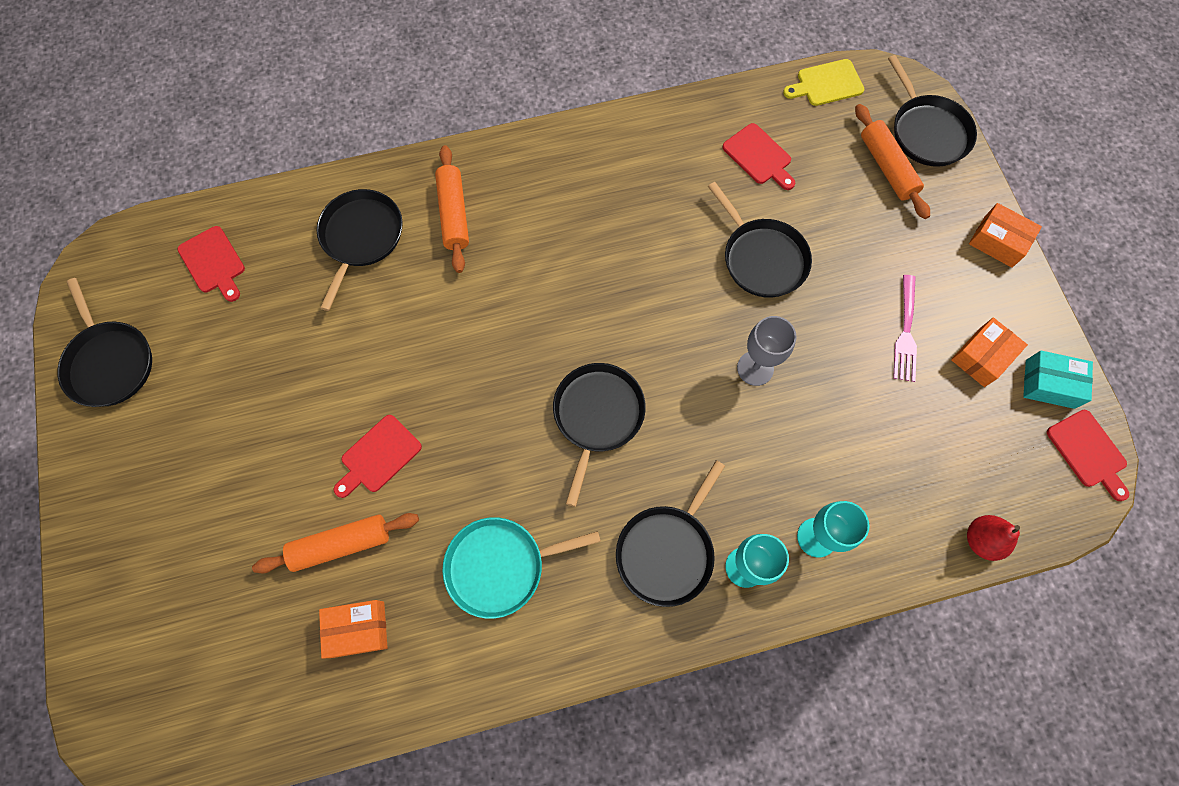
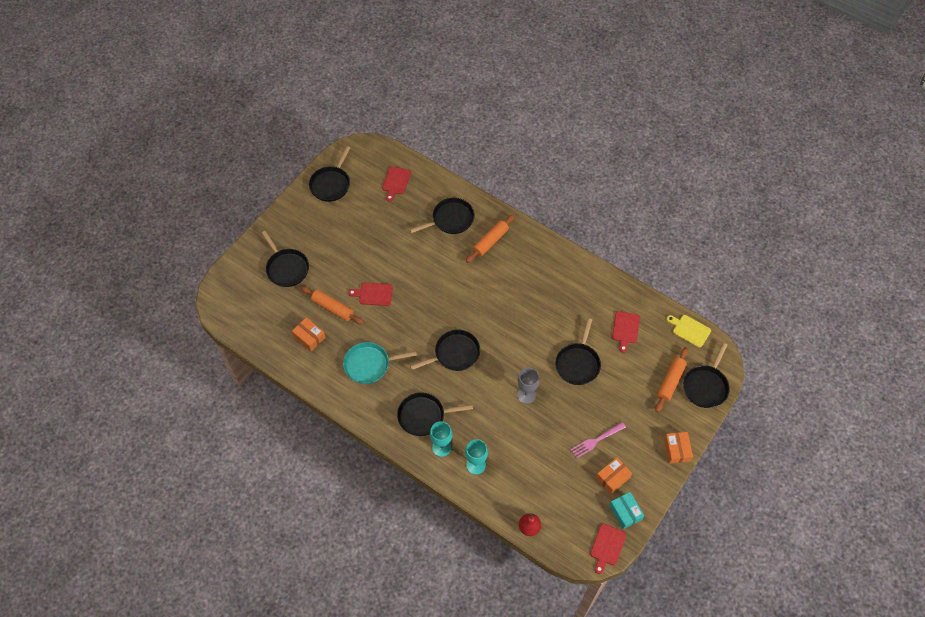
camera: 50 degrees right, 10 degrees down
(189, 563) = (286, 268): none -> black pan
(500, 566) = (369, 364): turquoise pan -> turquoise pan turned 45 degrees counterclockwise
(982, 357) = (613, 478): orange box -> orange box turned 45 degrees counterclockwise

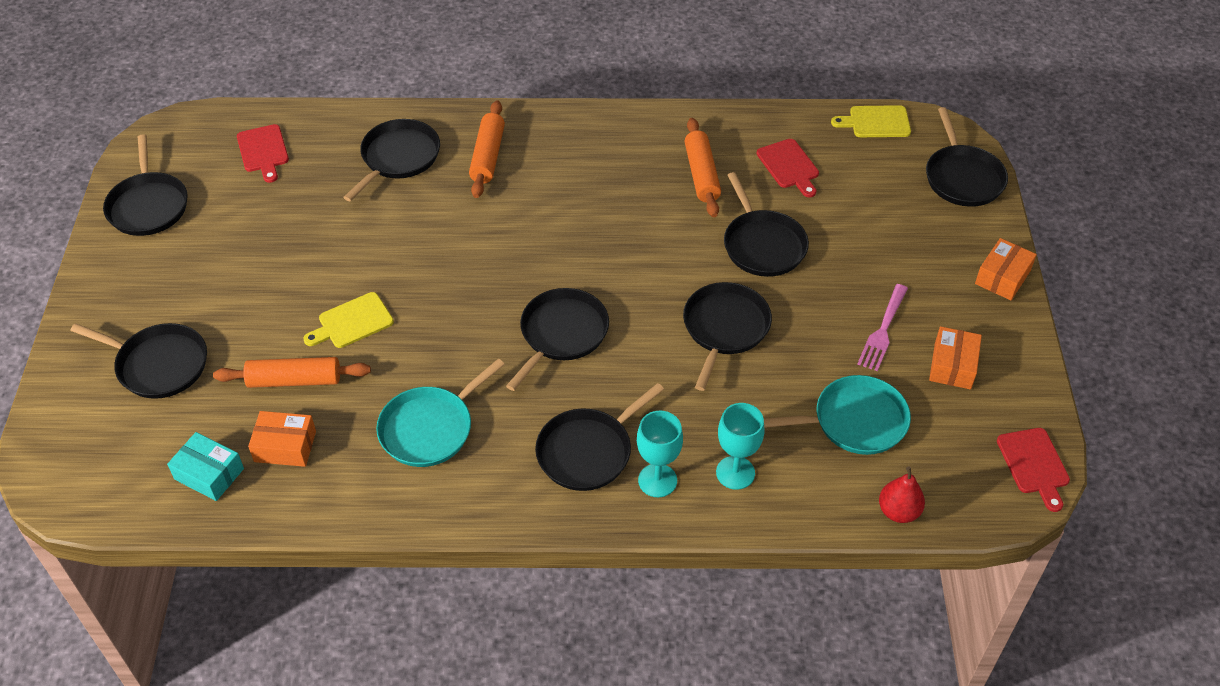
camera: 35 degrees left, 10 degrees down
(373, 294) = (352, 322): red cutting board -> yellow cutting board
(526, 395) = (724, 328): grey goblet -> black pan
(546, 475) = (855, 421): none -> turquoise pan
(625, 512) = (1014, 401): turquoise box -> turquoise box (209, 474)
(670, 382) = (911, 198): orange rolling pin -> orange rolling pin (701, 174)
(677, 450) = (1002, 277): orange box -> orange box turned 75 degrees clockwise

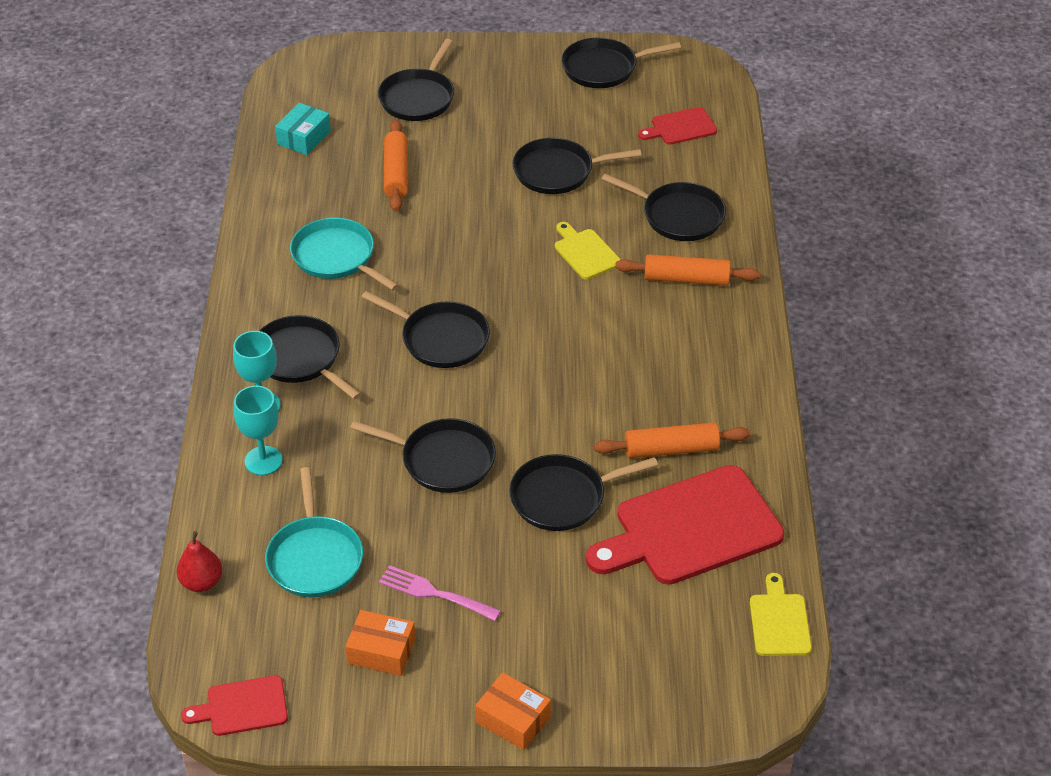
camera: 90 degrees right, 5 degrees down
(285, 446) = (326, 175): orange box -> none
(352, 322) = (461, 202): yellow cutting board -> yellow cutting board (585, 252)
(789, 166) = (691, 529): red cutting board -> red cutting board, size x2.05
(962, 177) = (684, 702): black pan -> black pan (557, 171)

